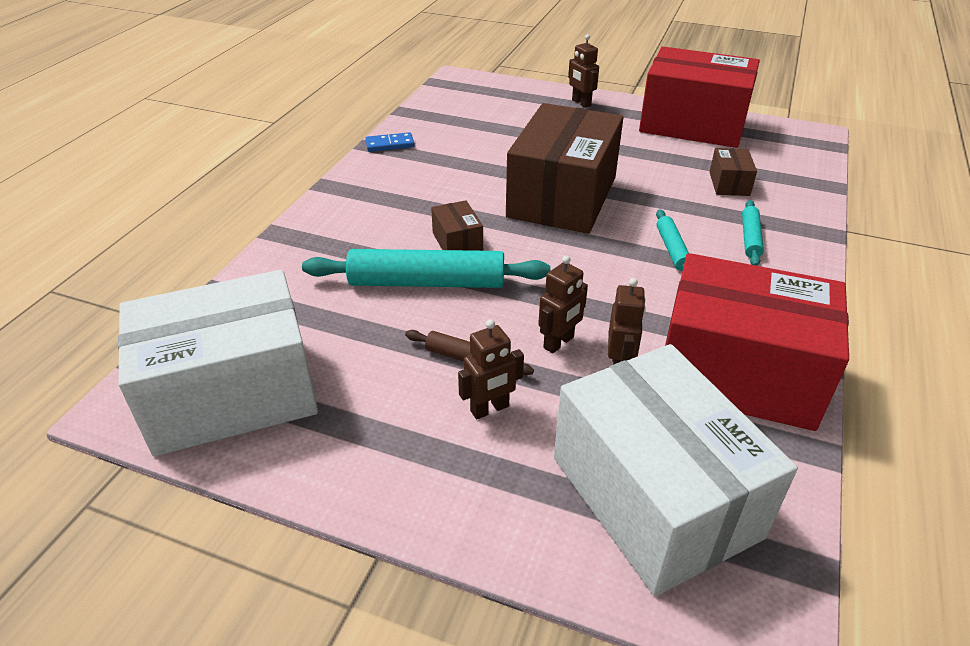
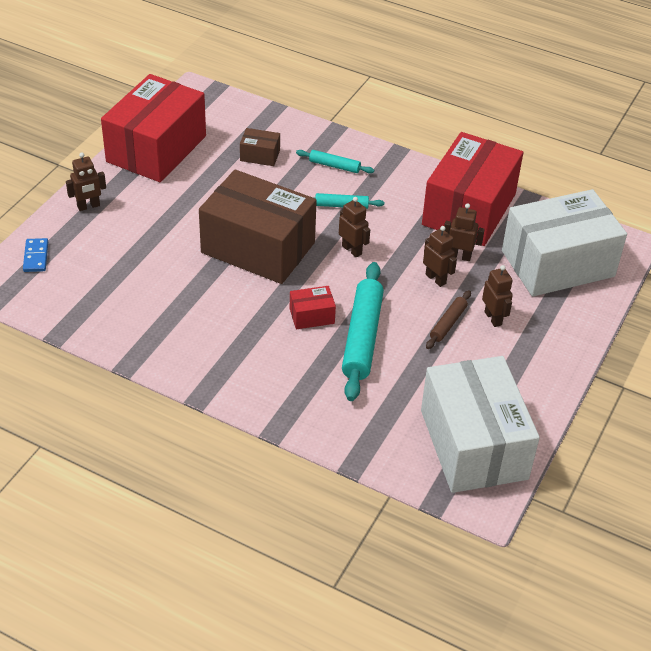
camera: 85 degrees left, 5 degrees up
(390, 144) = (132, 348): blue domino -> blue domino (36, 257)
(457, 242) = (312, 316): brown box -> red box
(588, 264) = (352, 250): none -> brown robot

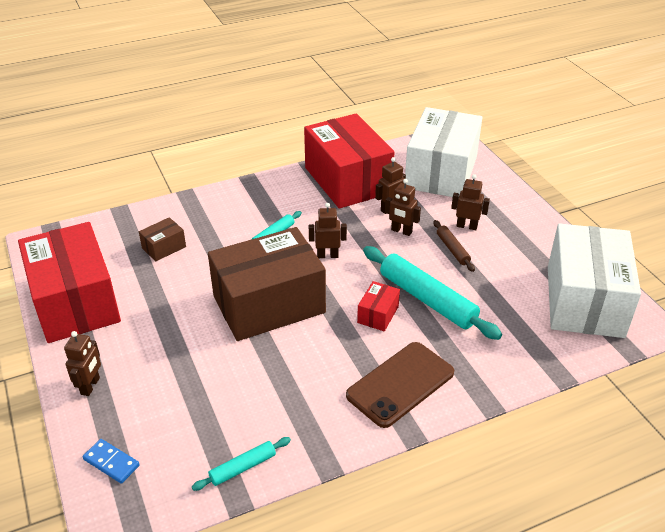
camera: 50 degrees left, 5 degrees down
(246, 367) = (400, 384): none -> brown phone
(334, 166) = (226, 216): turquoise rolling pin -> turquoise rolling pin (243, 467)
(436, 279) = (401, 231): brown robot -> brown robot turned 150 degrees counterclockwise
(473, 444) = (584, 301): white box -> white box turned 75 degrees clockwise

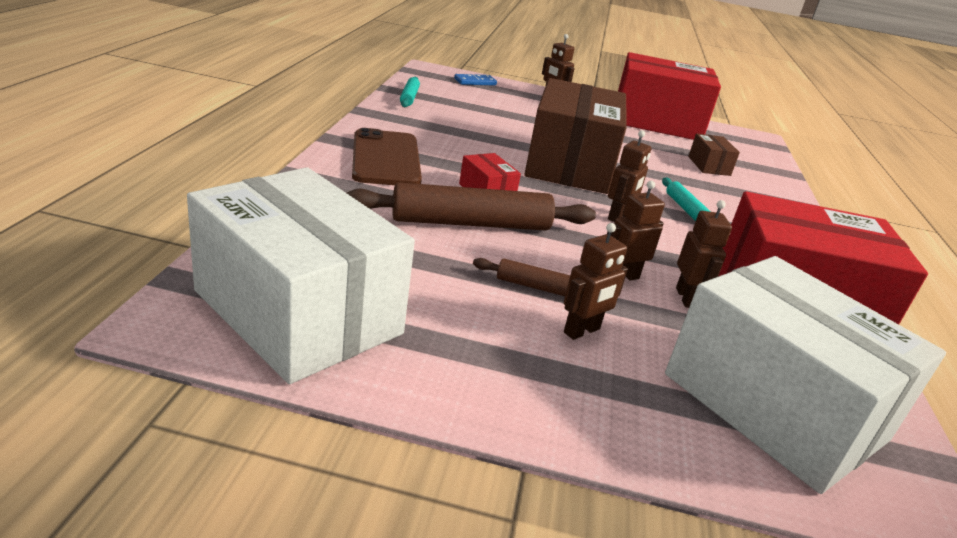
camera: 120 degrees right, 10 degrees down
(427, 299) = (471, 223): turquoise rolling pin -> brown rolling pin

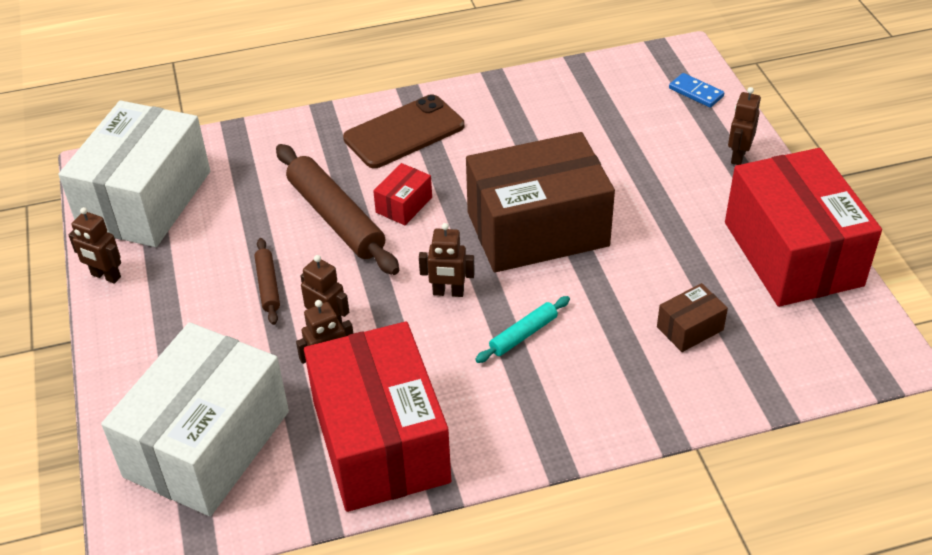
camera: 70 degrees right, 15 degrees up
(409, 97) = (572, 80): turquoise rolling pin -> none
(582, 331) = (226, 323): brown robot -> brown robot (105, 276)

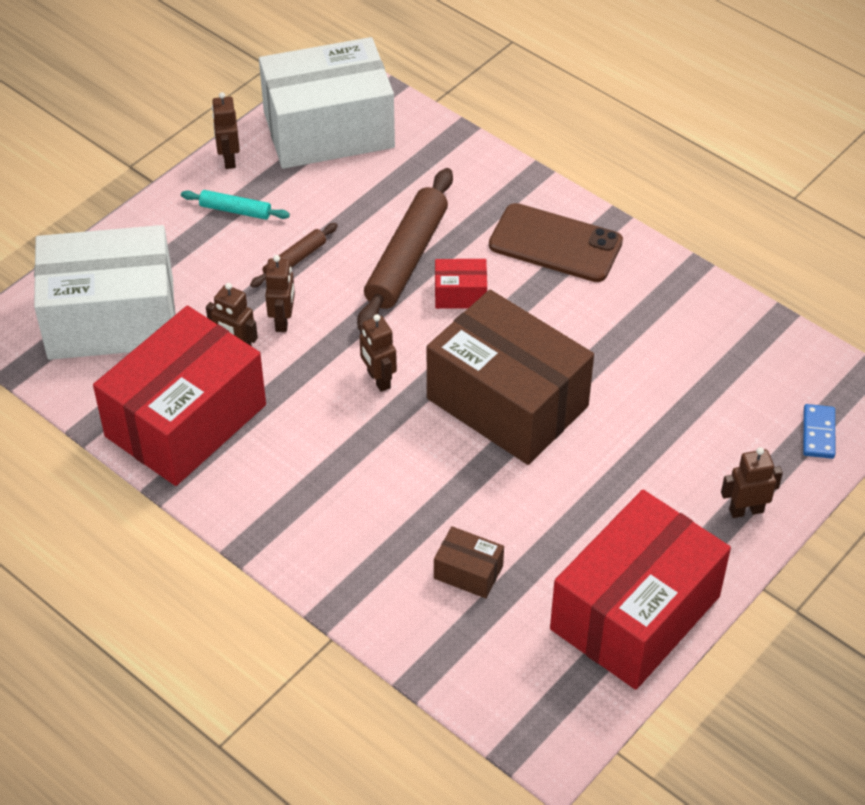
camera: 55 degrees right, 5 degrees up
(523, 334) = (369, 455): turquoise rolling pin -> turquoise rolling pin (235, 210)

